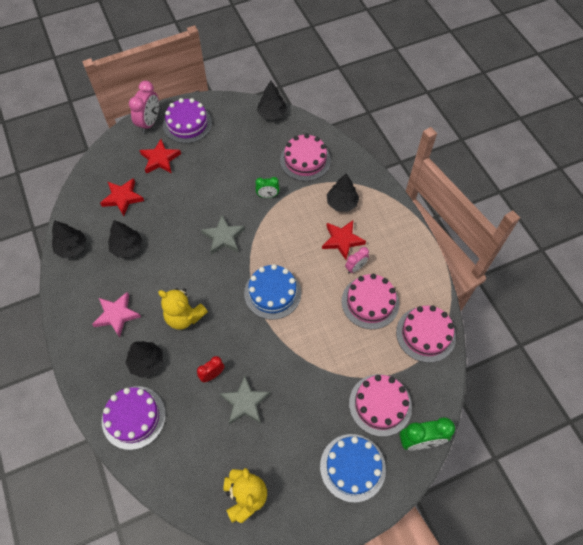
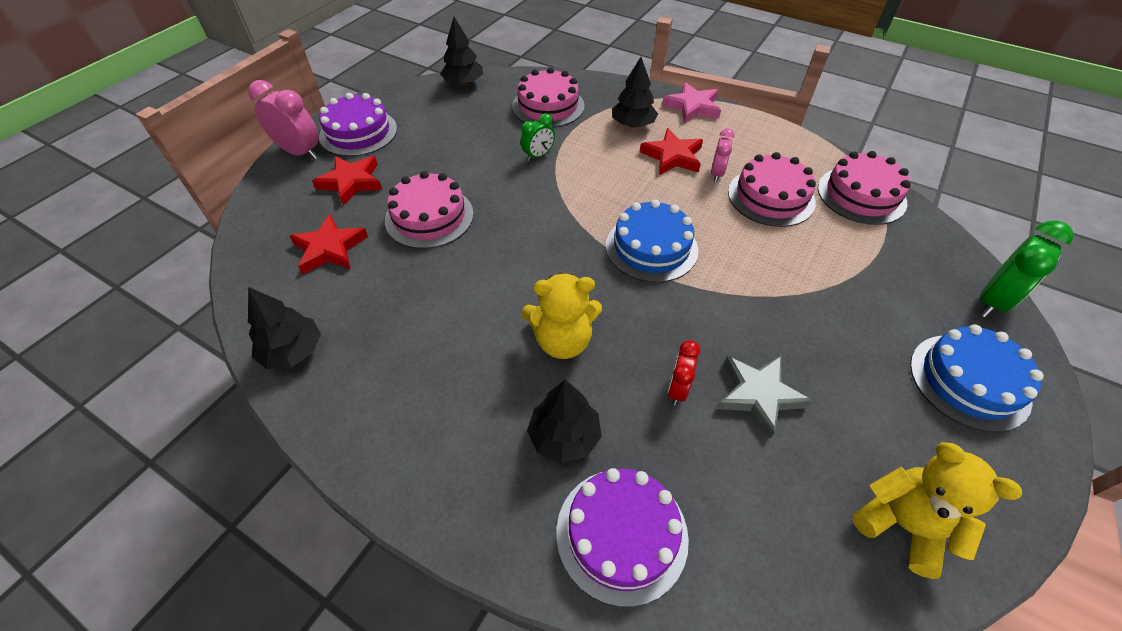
camera: 35 degrees left, 10 degrees down
(117, 315) = (453, 400): pink star -> pink star (692, 107)
(127, 247) = (391, 303): black tree -> none
(149, 123) = (300, 152): pink clock -> pink clock turned 45 degrees counterclockwise
(223, 237) = (524, 222): grey star -> none
(380, 404) = (907, 291): pink cake -> pink cake (429, 217)

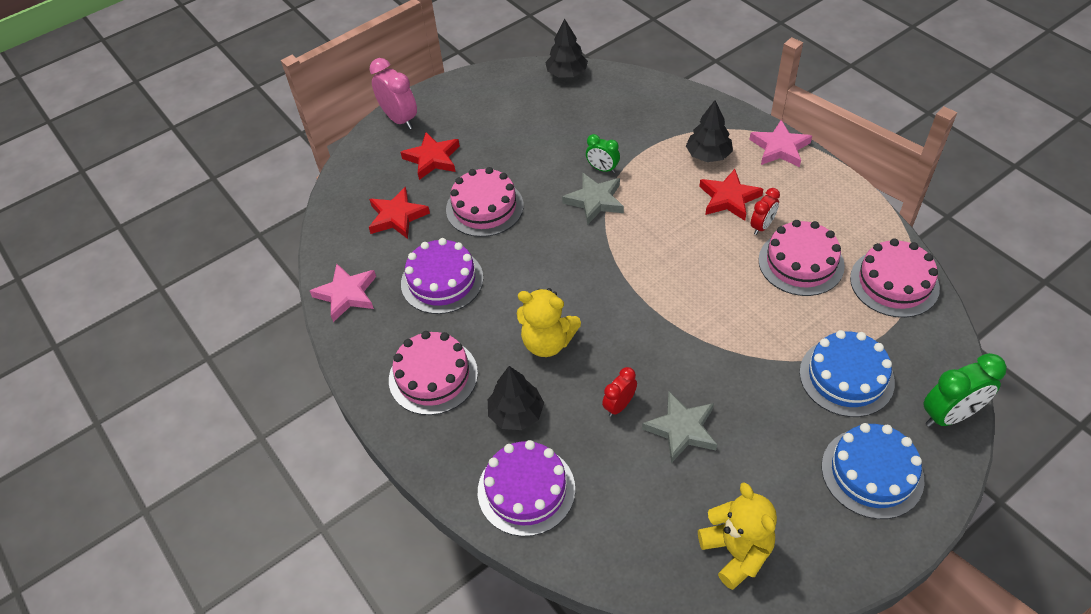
camera: 25 degrees right, 0 degrees up
(293, 351) = (347, 294): black tree -> pink star
(358, 132) = (454, 109): purple cake -> purple cake (442, 280)
(538, 156) = (602, 169): green clock -> green clock turned 45 degrees clockwise
(545, 185) = (595, 201): none -> grey star
(548, 106) = (636, 117): pink cake -> pink cake (433, 376)
(651, 247) = (660, 283): blue cake -> blue cake (846, 377)
(717, 173) = (762, 226): pink clock -> red clock

